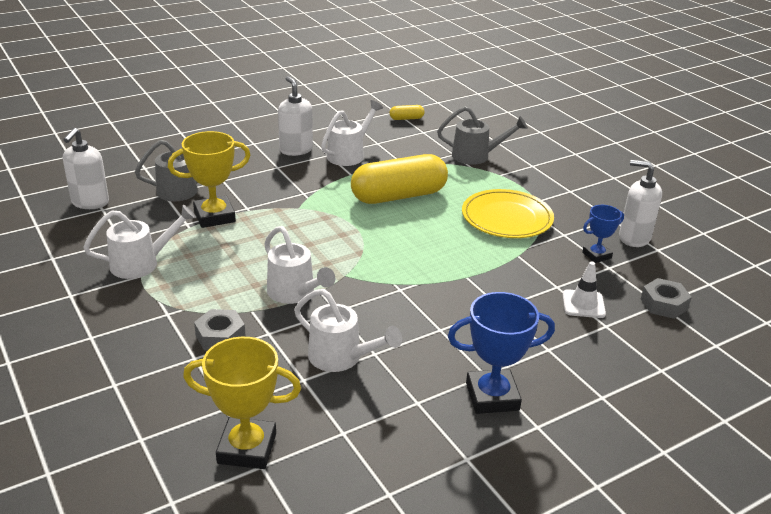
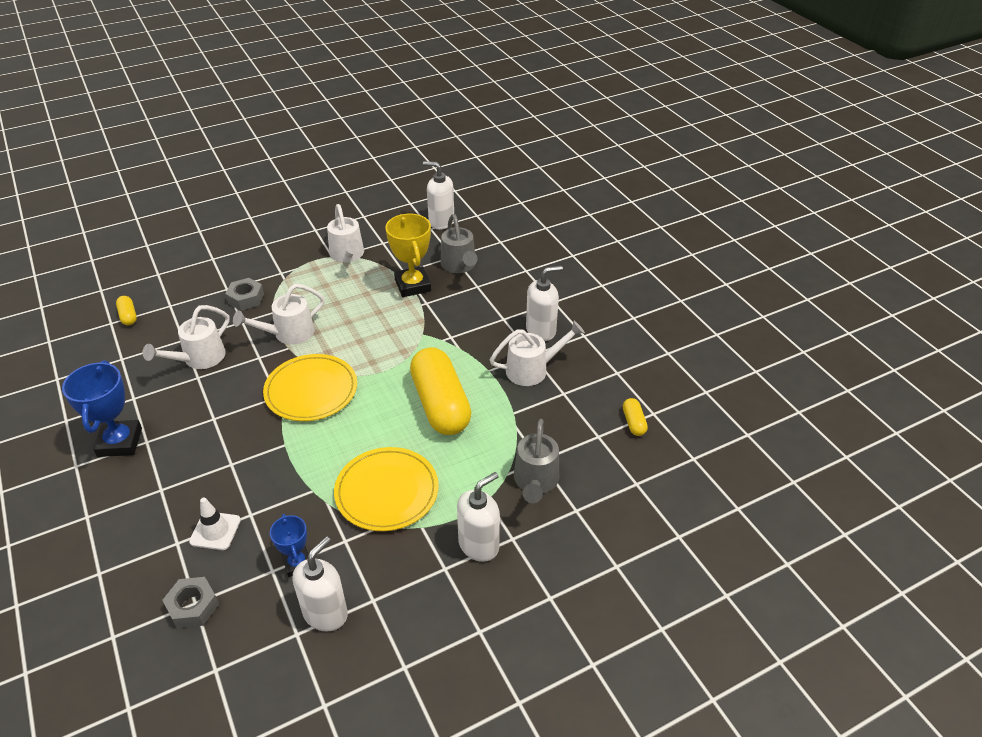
camera: 95 degrees right, 10 degrees up
(247, 448) = (128, 316): yellow trophy -> yellow capsule
(349, 154) = (533, 370): white watering can -> white watering can turned 60 degrees counterclockwise
(388, 268) = (311, 390): none -> yellow plate
(544, 178) = (479, 545): none -> white soap dispenser

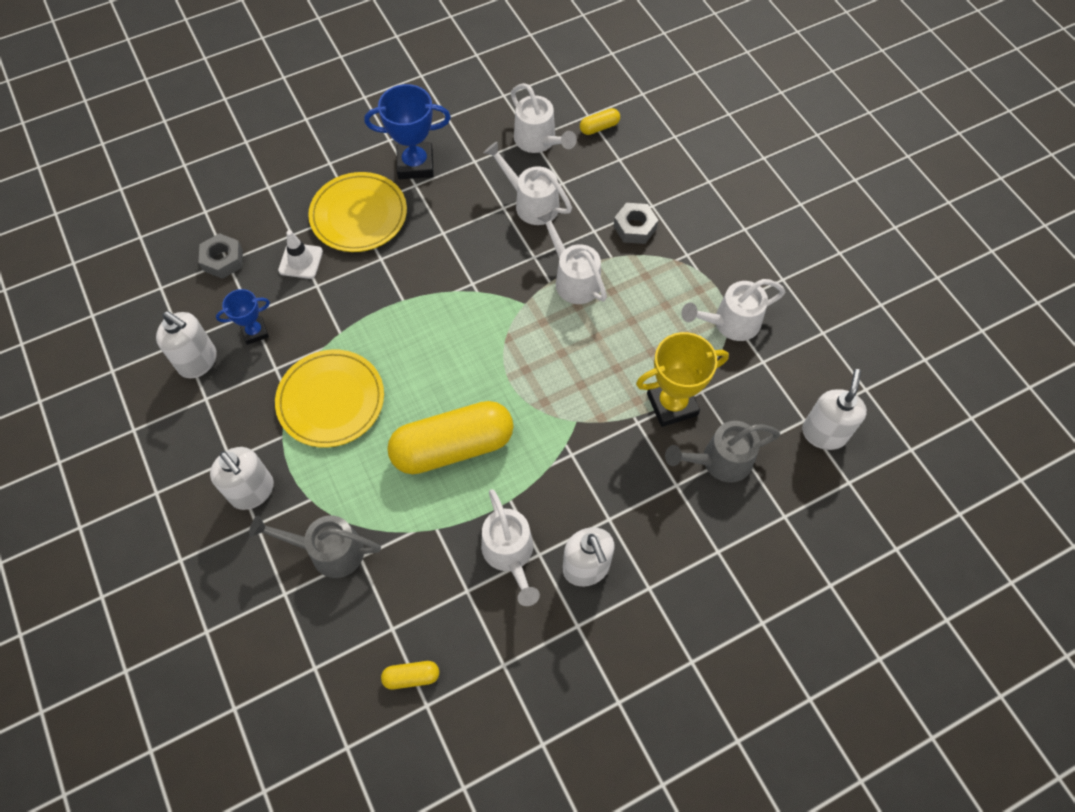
camera: 90 degrees right, 20 degrees up
(128, 354) = (539, 141): none -> white watering can
(311, 390) = (480, 314): yellow plate -> yellow plate (359, 215)

